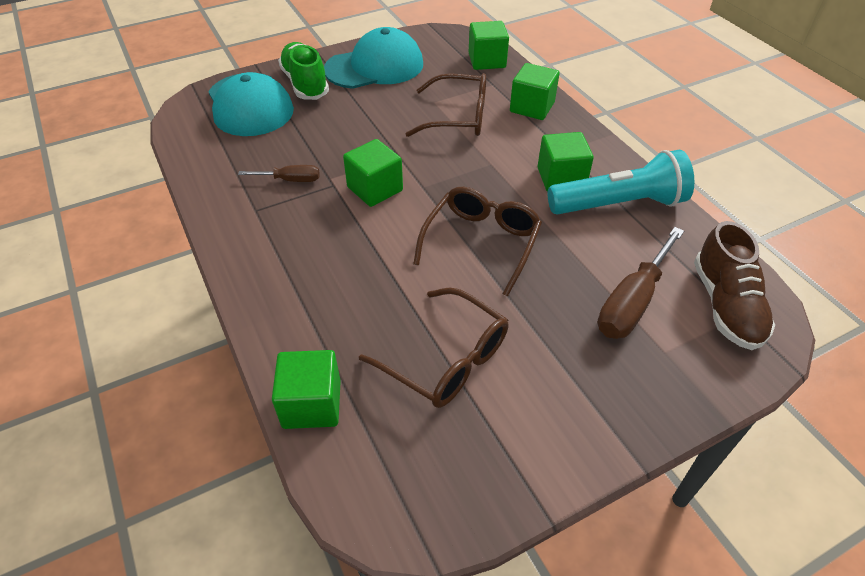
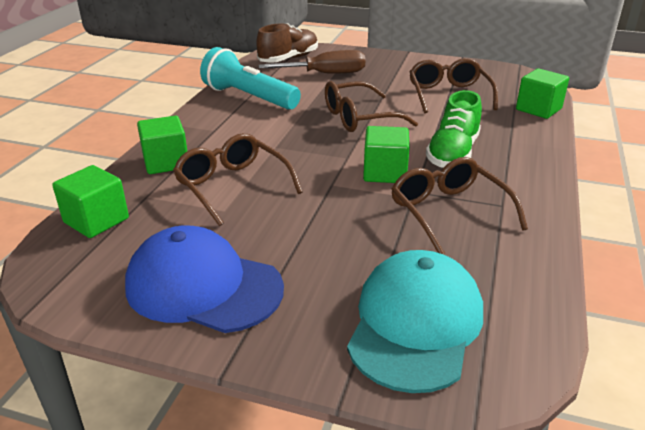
camera: 135 degrees left, 15 degrees down
(290, 180) = (448, 212): brown screwdriver -> brown glasses
(305, 84) = (313, 314): green shoe -> green shoe (453, 153)
(375, 67) = (203, 286): turquoise cap -> blue cap
(561, 178) = (251, 120): green cube -> none

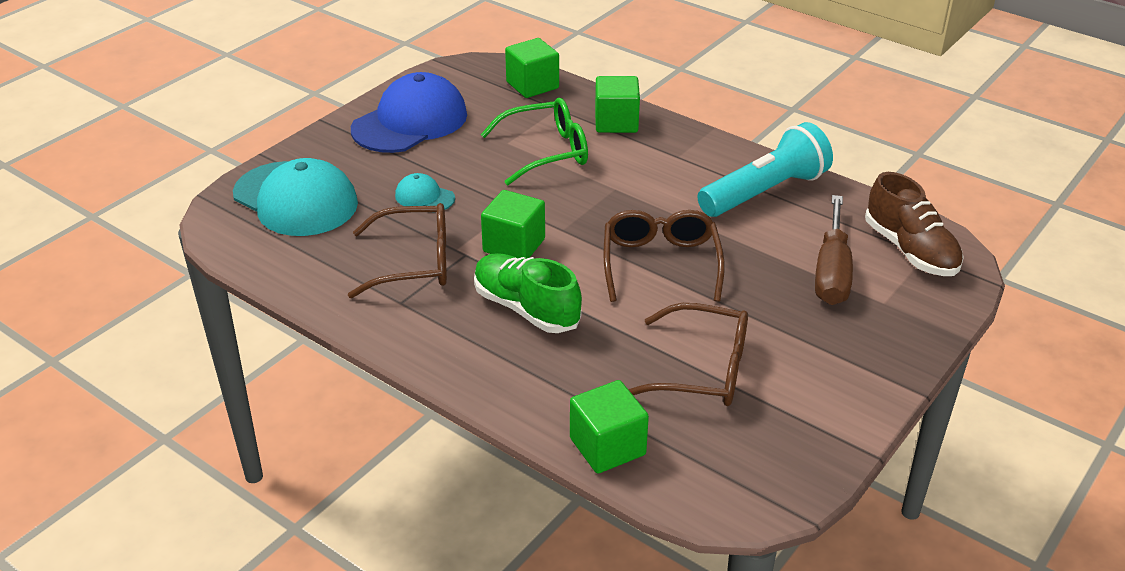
camera: 110 degrees right, 5 degrees up
(232, 186) = (546, 152): brown glasses -> green glasses
(348, 234) = (424, 197): none -> turquoise cap

